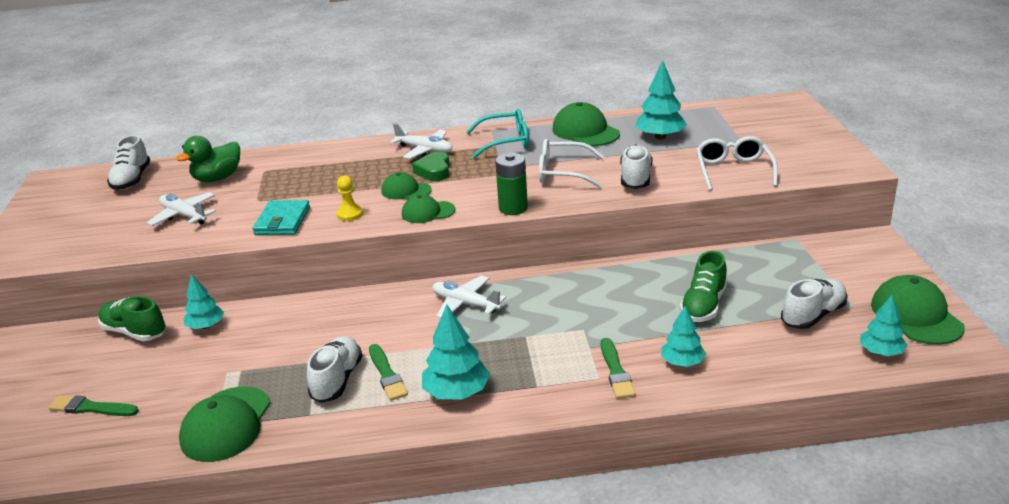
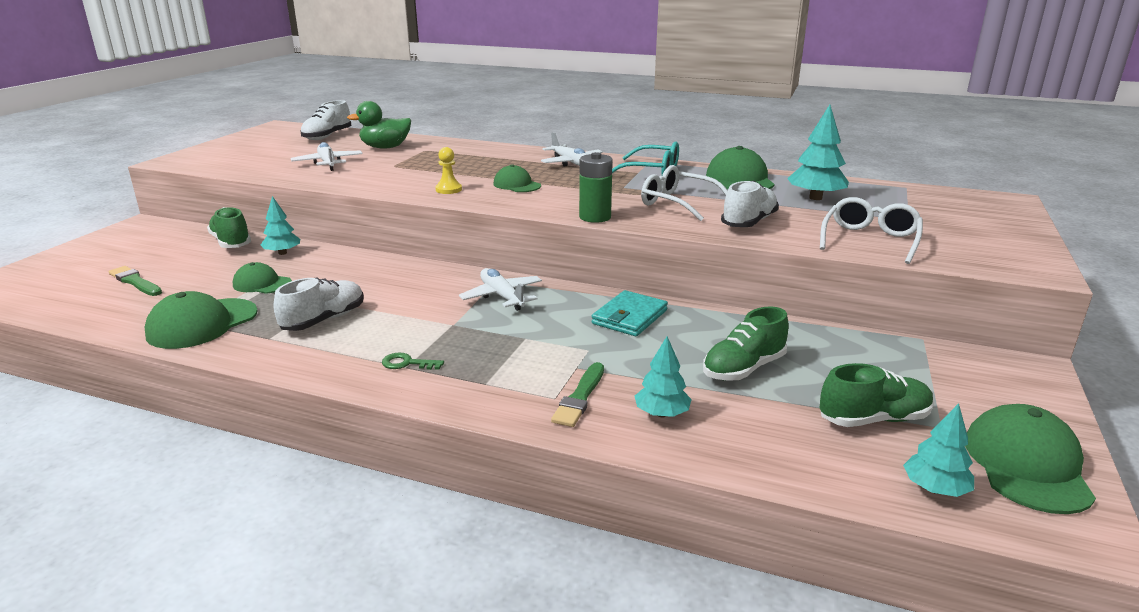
camera: 25 degrees right, 5 degrees down
(282, 221) = (391, 182): turquoise wallet -> turquoise wallet (629, 317)
(387, 374) = (367, 329): green brush -> none
(428, 212) = (514, 203): green cap -> green cap (262, 284)
(434, 171) = (559, 177): green heart -> none
(456, 392) = (407, 363): turquoise tree -> green key
(813, 315) = (873, 419): white shoe -> green shoe

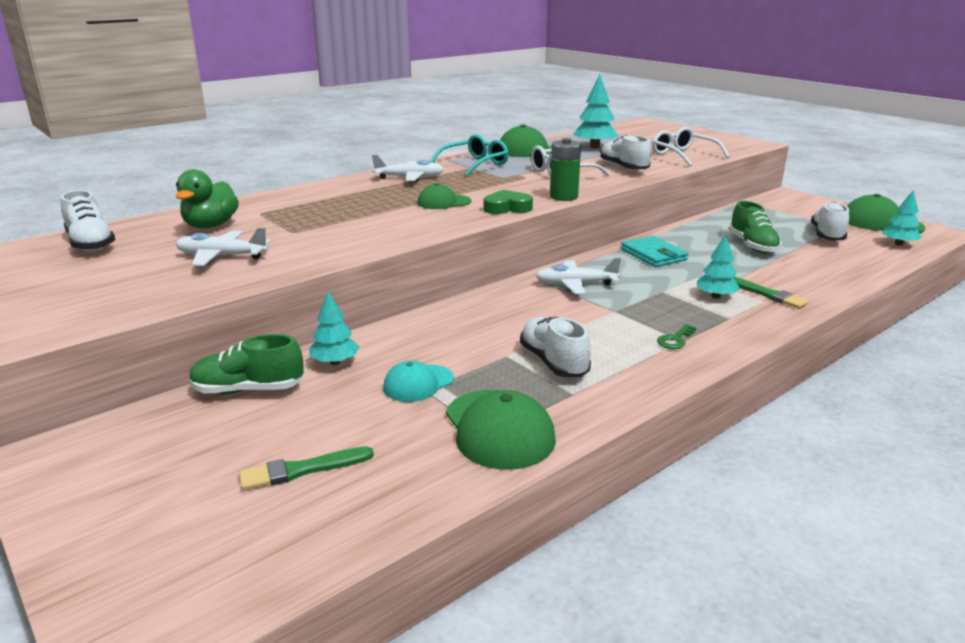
camera: 60 degrees left, 0 degrees up
(262, 284) = (418, 383): green cap -> turquoise cap
(448, 189) = (418, 224): yellow pawn -> none
(529, 205) = (507, 208): none -> green heart
(662, 414) = (799, 278): turquoise tree -> turquoise tree (716, 296)
(873, 419) = (827, 236): green shoe -> white shoe

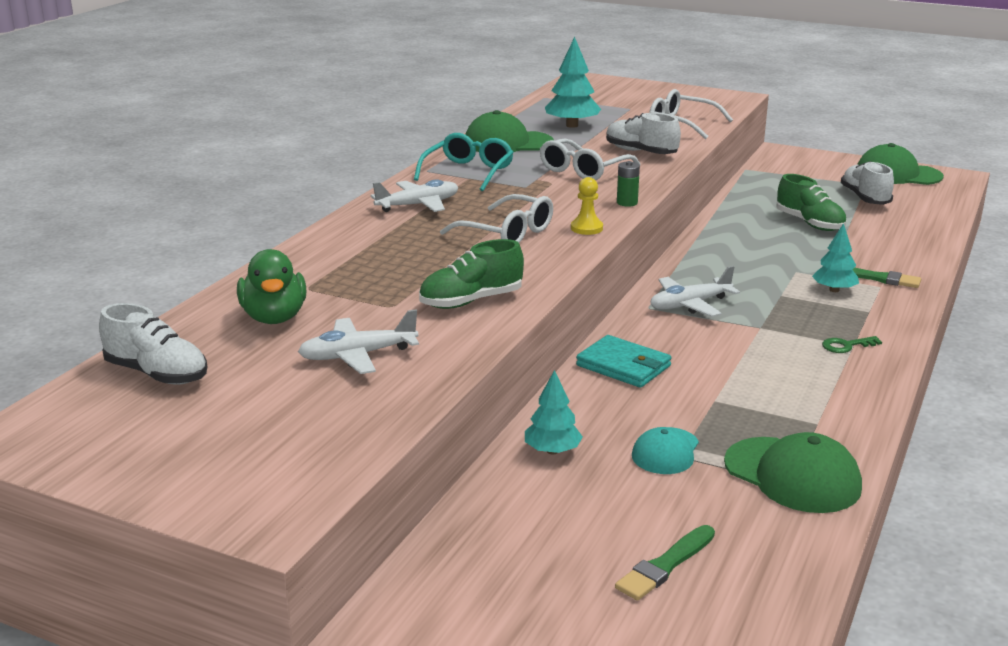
camera: 25 degrees left, 0 degrees up
(248, 390) = (501, 504): green shoe -> green shoe (471, 301)
(444, 202) = (507, 233): green cap -> white glasses
(507, 208) = (586, 228): green heart -> yellow pawn
(553, 362) = (765, 396): white shoe -> none
(563, 197) = (627, 203): green battery -> green battery, size x0.62
(653, 255) = (728, 253): turquoise wallet -> turquoise wallet (623, 366)
(675, 340) = (846, 346): green key -> green key turned 60 degrees clockwise
(898, 244) = (934, 197): turquoise tree -> none

